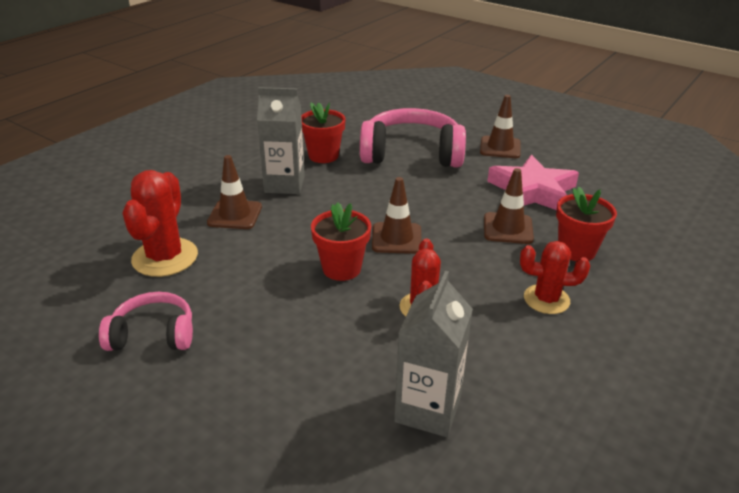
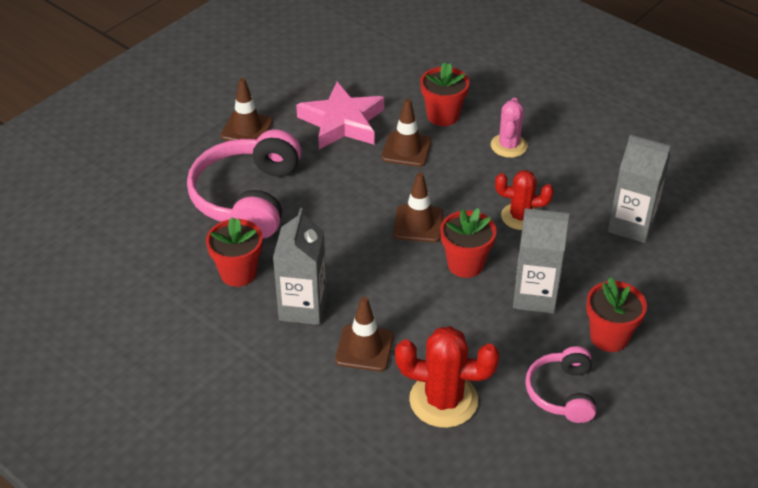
camera: 85 degrees left, 10 degrees up
(227, 376) = (609, 337): none -> red flower pot
(295, 317) = (534, 296): none -> grey carton
(546, 299) = (509, 146): red cactus -> pink cactus

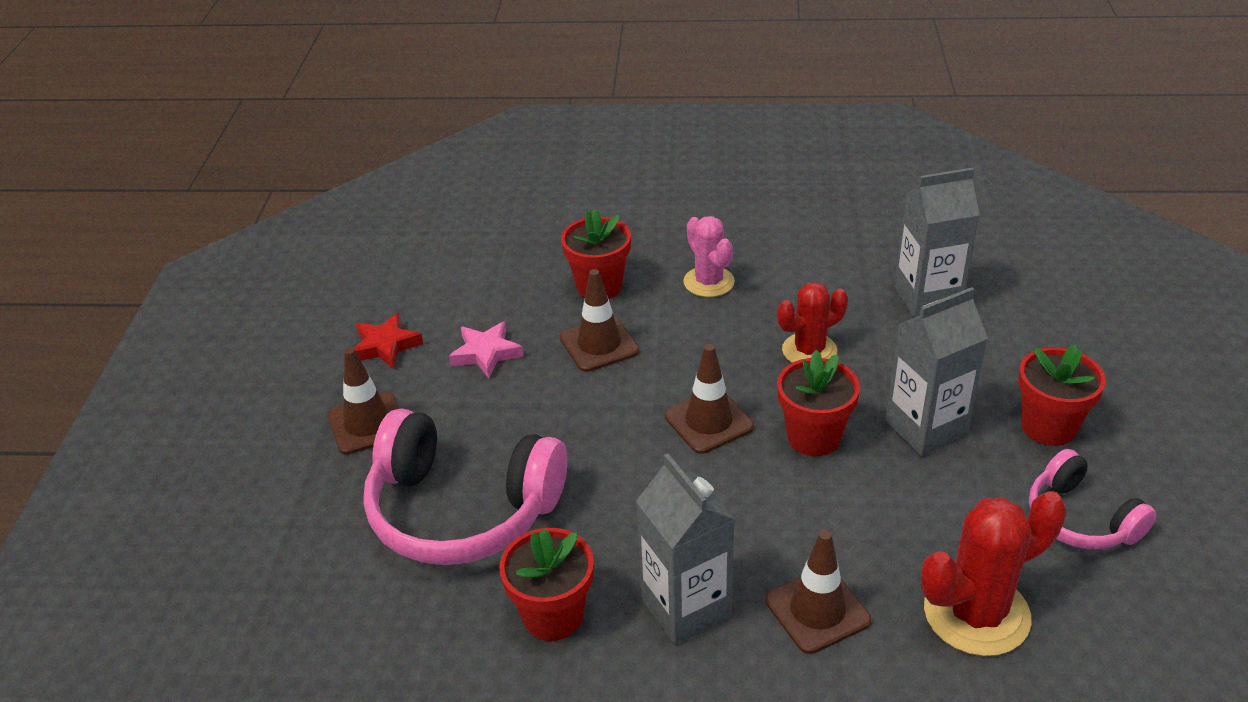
camera: 35 degrees left, 5 degrees down
(248, 198) = (462, 510): pink headphones -> pink headphones turned 45 degrees counterclockwise
(296, 91) = (385, 346): none -> red star
(342, 122) = (486, 353): pink star -> pink star, size x0.55

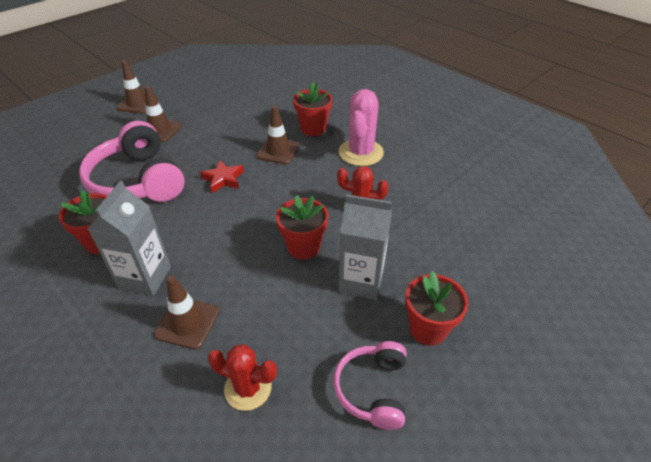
camera: 40 degrees right, 5 degrees up
(385, 346) = (207, 107): red star -> red star (223, 179)
(486, 353) = (234, 129): pink star -> none
(708, 282) = (360, 153): pink cactus -> pink cactus, size x1.52
(708, 422) = (271, 209): brown traffic cone -> brown traffic cone (137, 103)
(927, 298) = (457, 222): grey carton -> none
(976, 614) = (248, 388): red cactus -> red cactus, size x0.66

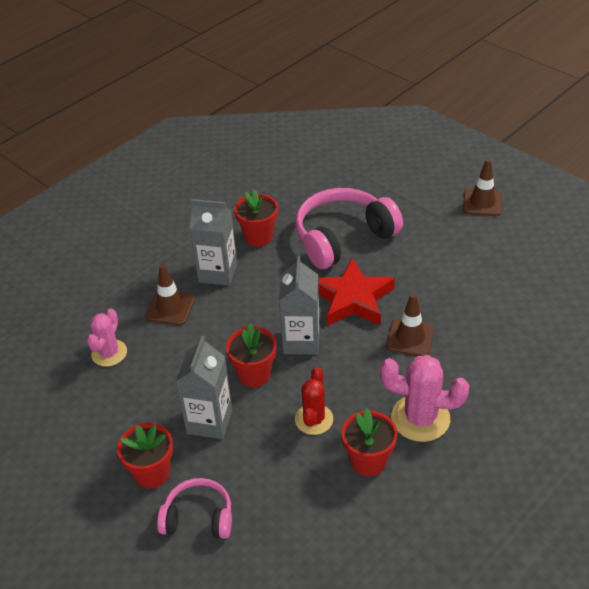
camera: 90 degrees right, 0 degrees up
(160, 130) = (432, 232): brown traffic cone -> none
(223, 179) = (352, 299): red star -> red star, size x1.82
(248, 388) = (109, 353): red cactus -> pink cactus
(267, 213) = (301, 341): none -> grey carton
(313, 129) = (464, 367): red flower pot -> red flower pot (368, 461)
(373, 389) = (98, 431): pink headphones -> pink headphones (198, 517)

